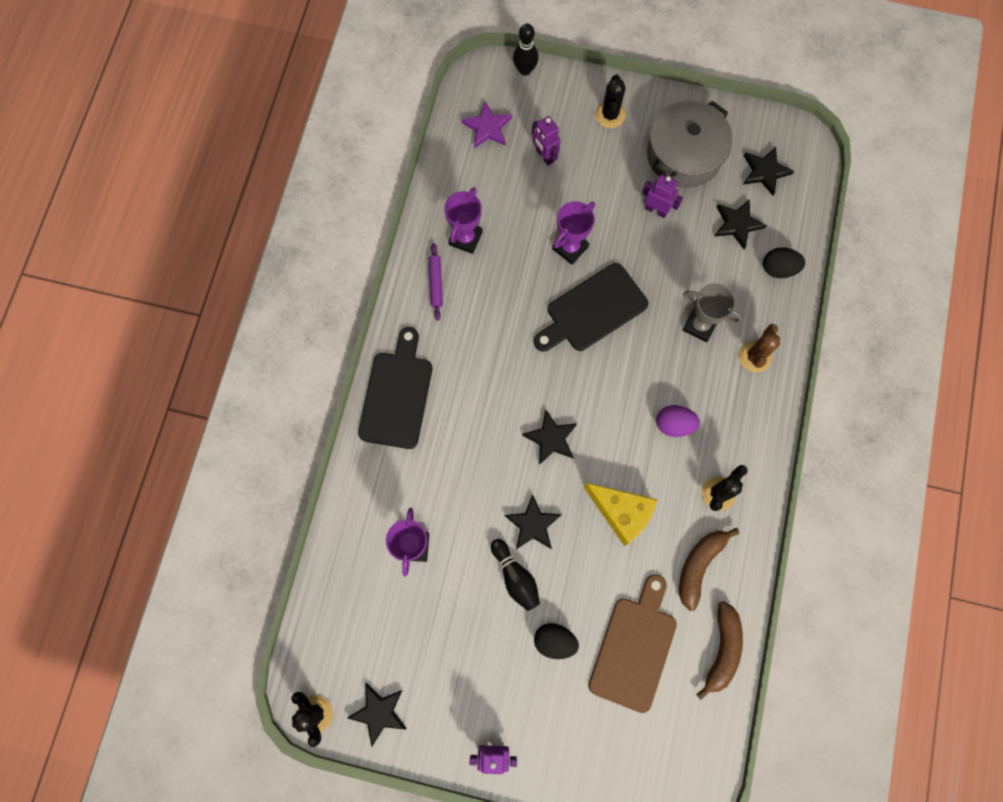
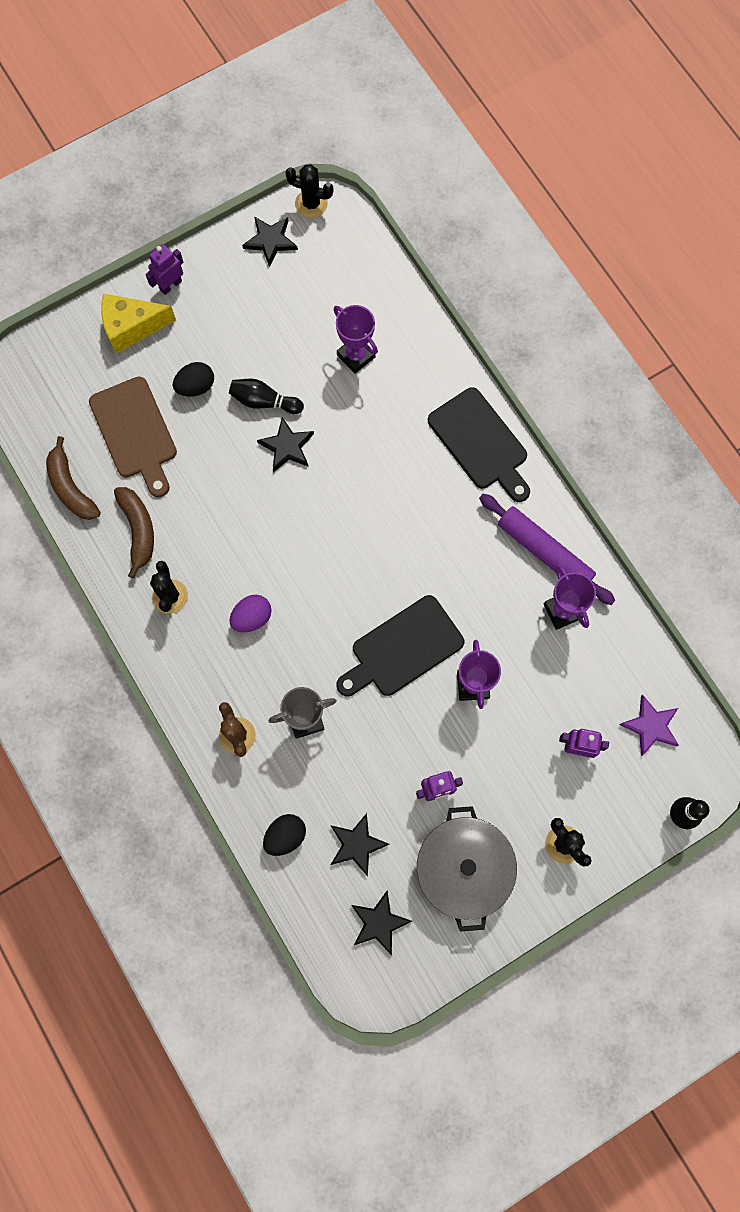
camera: 135 degrees right, 0 degrees up
(436, 283) = (545, 552): purple rolling pin -> purple rolling pin, size x1.88
(551, 438) = (334, 519): black star -> none
(592, 310) = (402, 649): black cutting board -> black cutting board turned 135 degrees counterclockwise
(621, 513) = (230, 514): yellow cheese -> yellow cheese (132, 327)

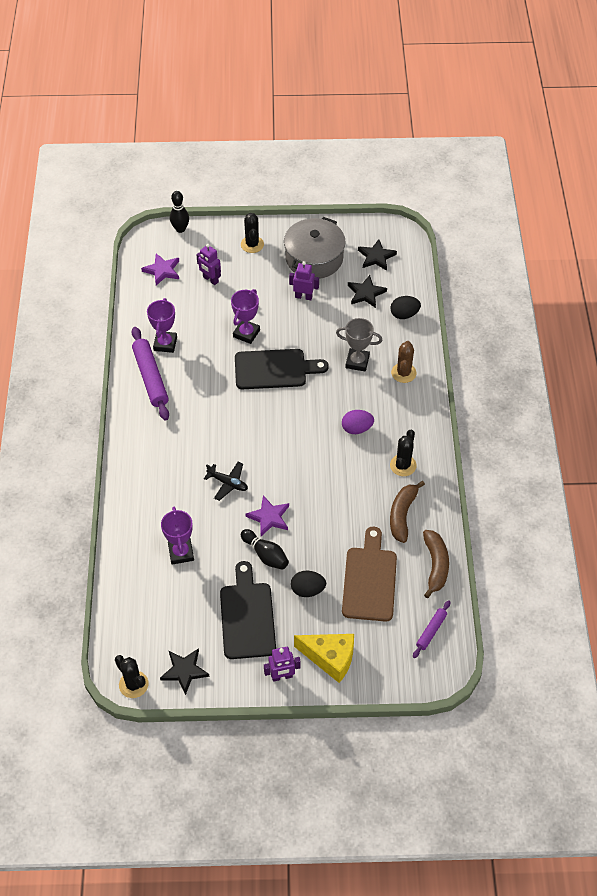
camera: 150 degrees left, 20 degrees down
(41, 410) = (431, 631): none -> purple rolling pin
(287, 447) = (269, 517): black star -> purple star
(359, 463) = (228, 483): none -> black plane
(480, 443) = (140, 456): black cutting board -> black cutting board (247, 616)

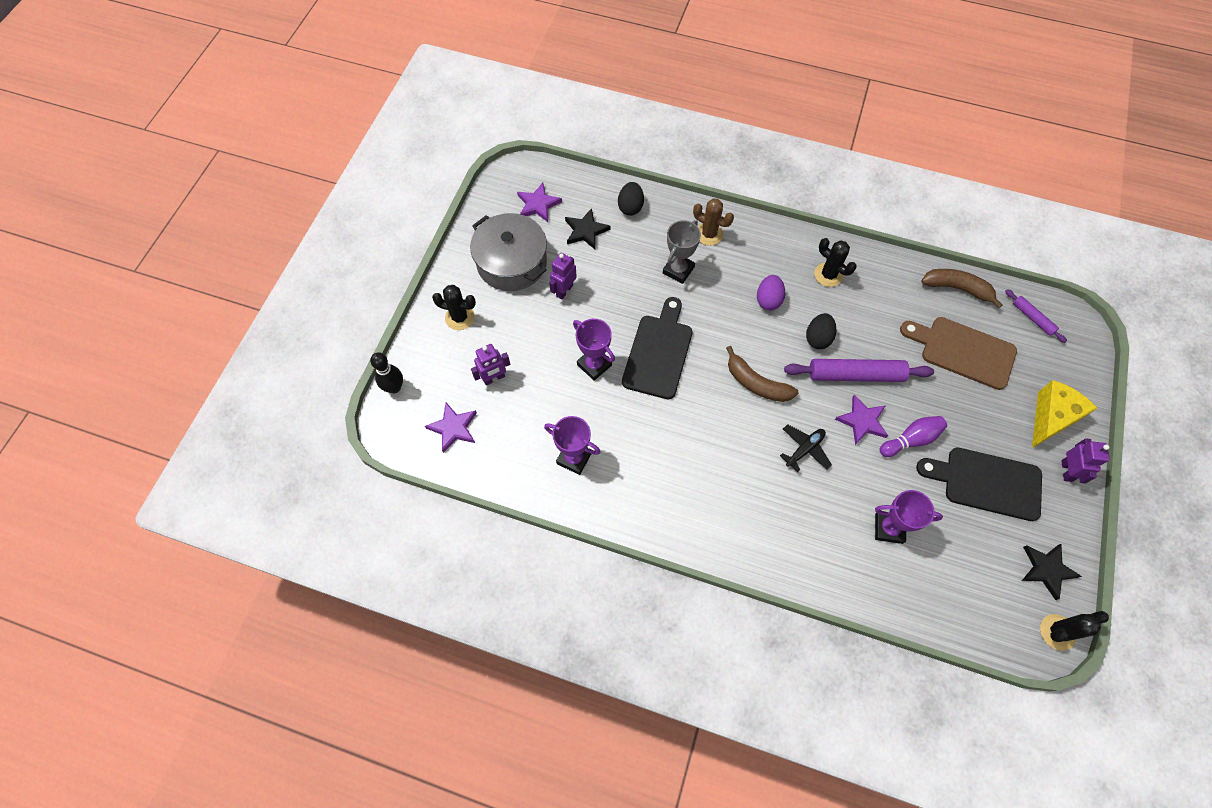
camera: 70 degrees left, 10 degrees up
(150, 377) = (620, 490): purple rolling pin -> purple rolling pin (855, 375)
(265, 555) = (911, 440): black bowling pin -> purple bowling pin
(307, 590) = (964, 412): black egg -> black egg (818, 338)
(376, 257) = (538, 204): black star -> purple star
(402, 515) = (890, 296): brown banana -> brown banana (756, 383)

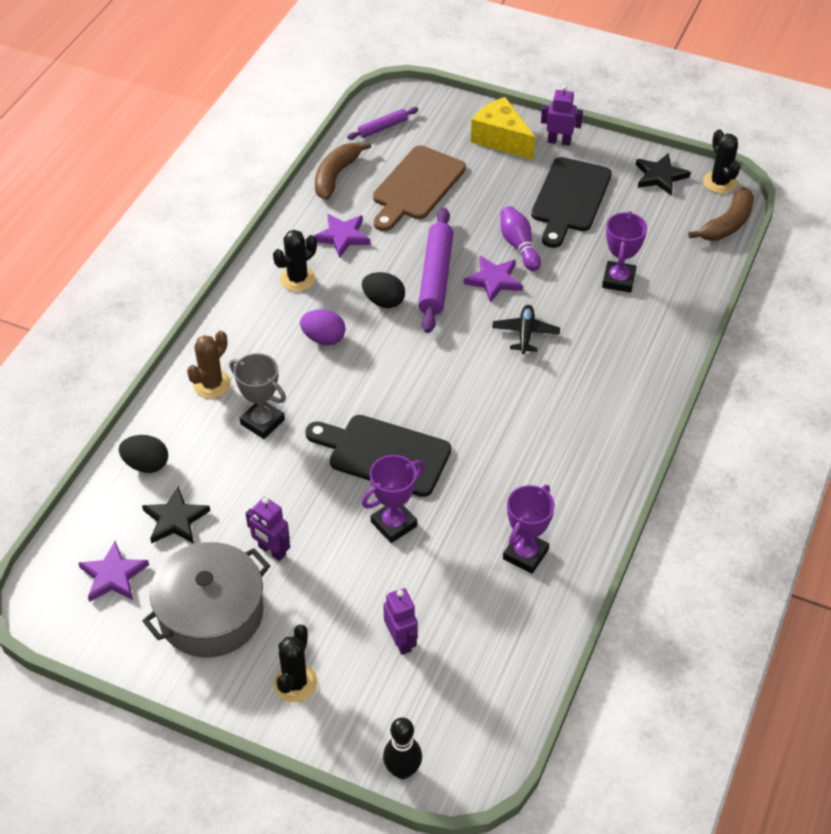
camera: 85 degrees left, 15 degrees down
(453, 428) = (473, 692): purple star -> purple star (342, 237)
(756, 383) = (438, 364): brown banana -> brown banana (727, 224)
(804, 449) = (525, 333): black plane -> black plane turned 45 degrees clockwise

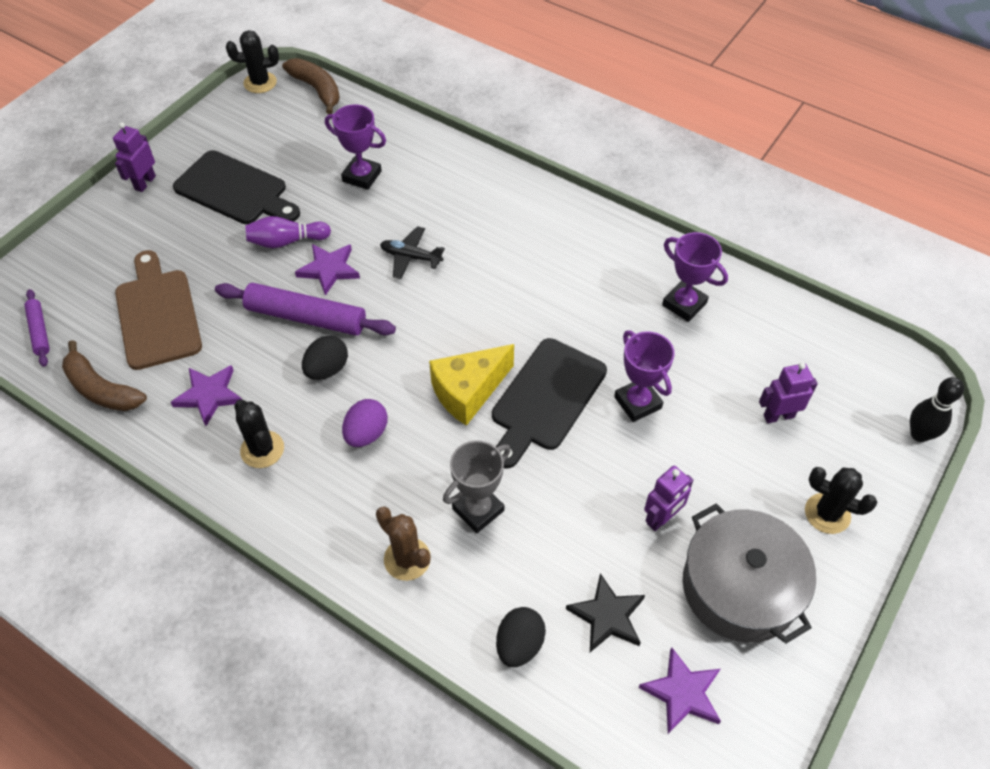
camera: 80 degrees left, 5 degrees up
(416, 187) = (157, 314): brown cutting board -> brown cutting board turned 150 degrees counterclockwise
(501, 139) = (117, 228): yellow cheese -> yellow cheese (468, 392)
(660, 176) = (233, 120): black star -> none

